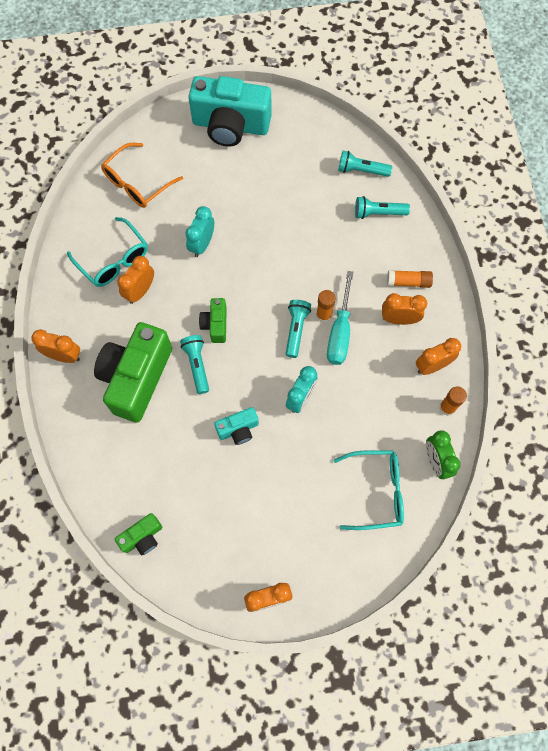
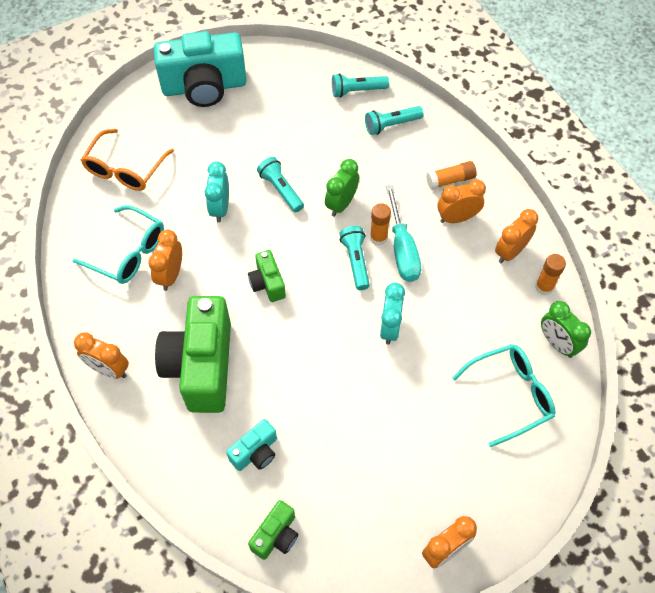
camera: 20 degrees left, 10 degrees down
(64, 356) = (109, 369): orange clock -> orange clock turned 150 degrees counterclockwise
(197, 365) = (264, 331): turquoise flashlight -> turquoise flashlight (281, 190)
(238, 429) = (336, 382): turquoise camera -> turquoise camera (255, 452)
(305, 274) = (341, 204): none -> green clock

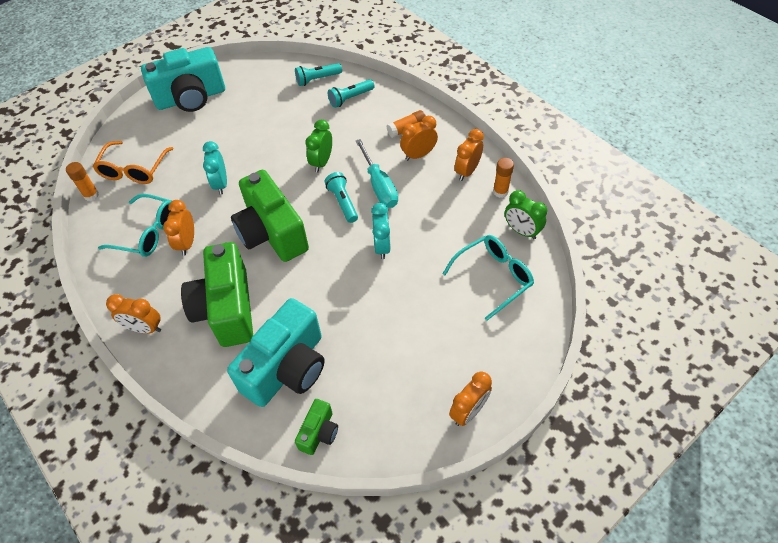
camera: 10 degrees left, 5 degrees down
(255, 452) = (287, 368): turquoise camera -> turquoise camera, size x2.11
(267, 283) = (272, 233): green camera -> green camera, size x2.11
(281, 190) = (269, 161): turquoise flashlight -> none
(378, 238) = (358, 181): orange glue stick -> orange glue stick (91, 195)

